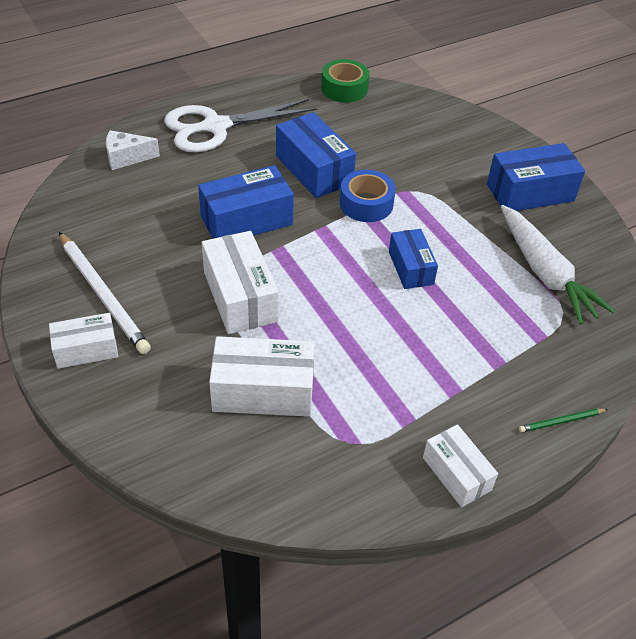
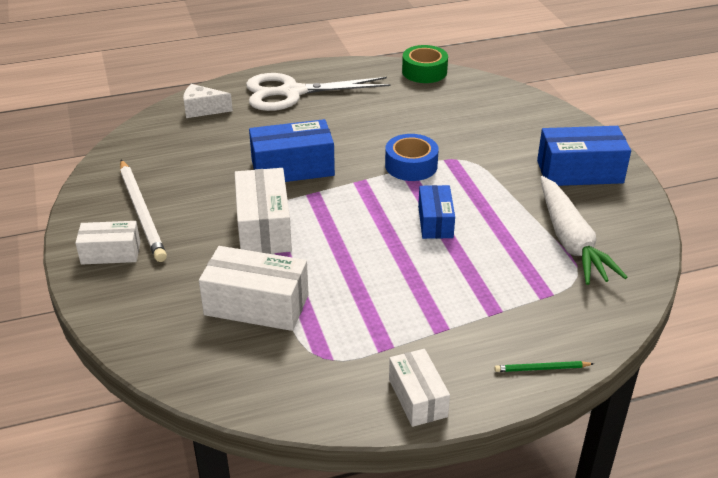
camera: 15 degrees right, 10 degrees down
(313, 170) = (370, 134): blue box -> none

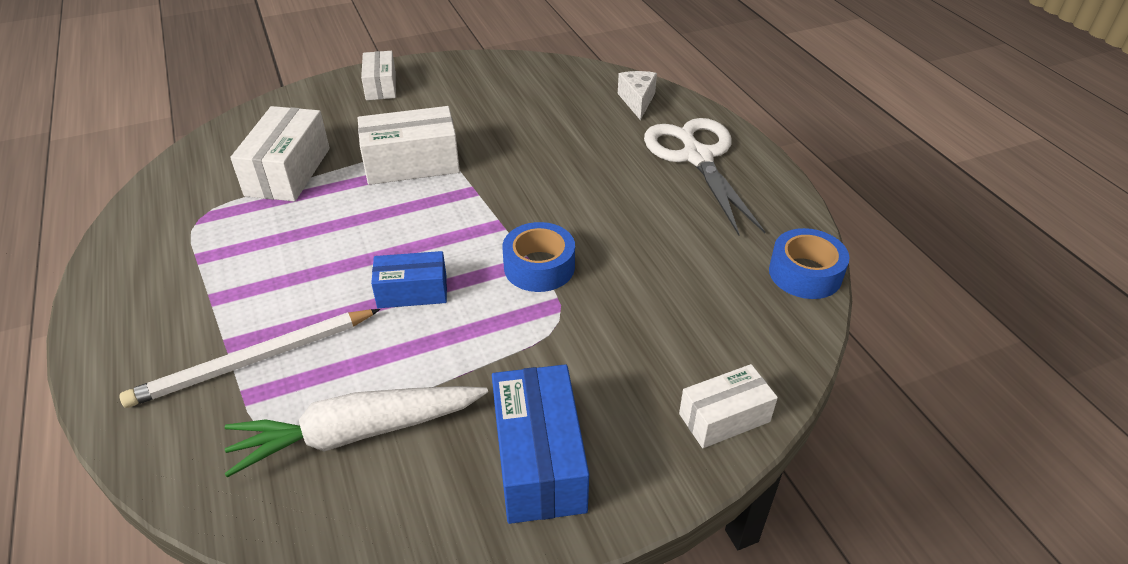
camera: 85 degrees right, 5 degrees up
(142, 212) = (442, 92): white pencil -> white pencil (255, 360)
(292, 168) = (525, 172): blue box -> none
(417, 398) = (117, 284): white box -> white box (724, 418)
(424, 72) = (805, 273): green tape -> blue tape
(542, 368) = (116, 386): green pencil -> none

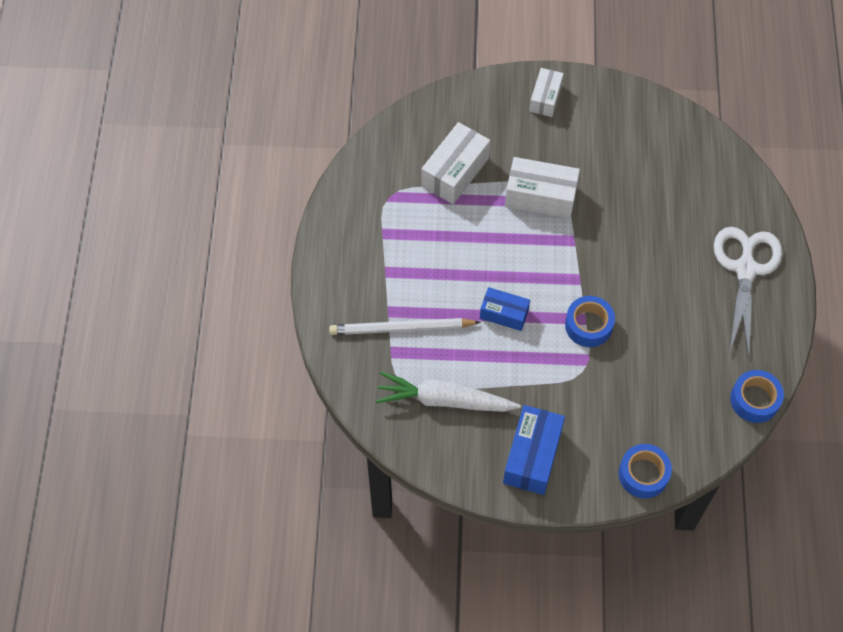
camera: 25 degrees right, 20 degrees up
(637, 101) = (734, 191): white cheese -> none
(724, 418) = (643, 474): white box -> blue tape

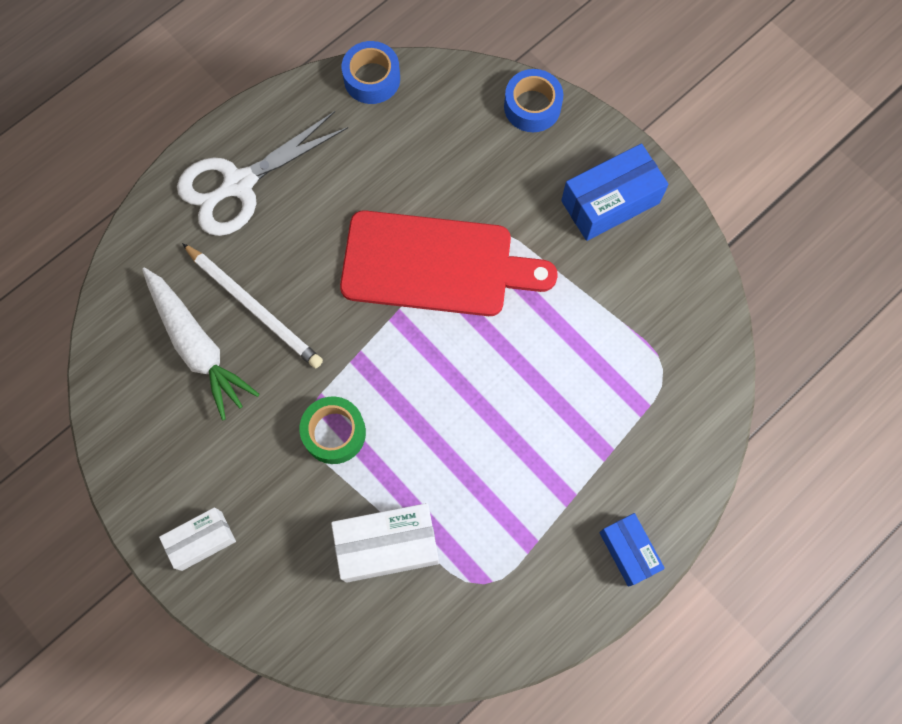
camera: 135 degrees left, 10 degrees up
(402, 328) = (612, 424): white pencil -> white pencil (254, 307)
(445, 400) = (639, 319): white carrot -> white carrot (197, 346)
(504, 314) = (500, 348): blue box -> blue box (628, 551)
(540, 196) = (334, 433): white box -> green tape
(588, 325) = (435, 265): blue tape -> red cutting board

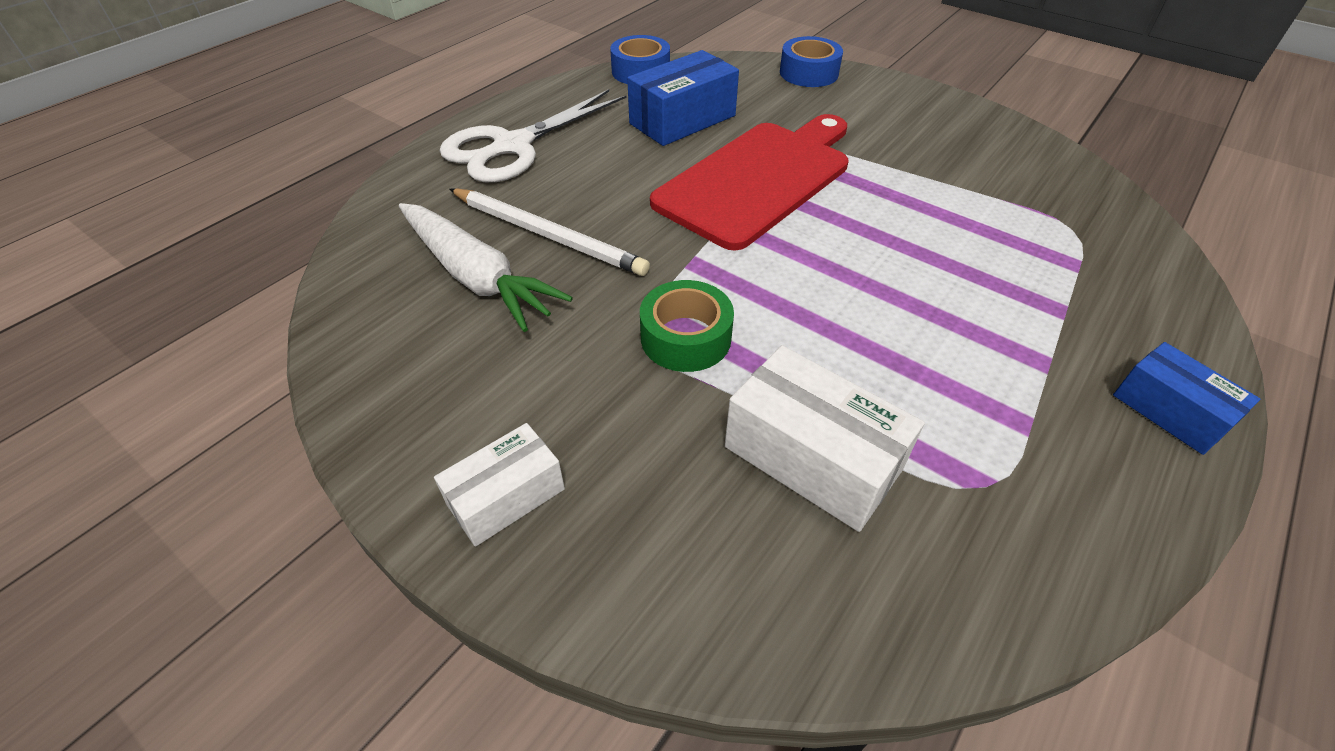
camera: 10 degrees left, 25 degrees down
(387, 545) = (812, 458): white box -> white box turned 60 degrees clockwise
(435, 265) = (759, 179): red cutting board -> red cutting board turned 45 degrees counterclockwise
(610, 202) = (924, 120): blue box -> blue box (682, 120)

